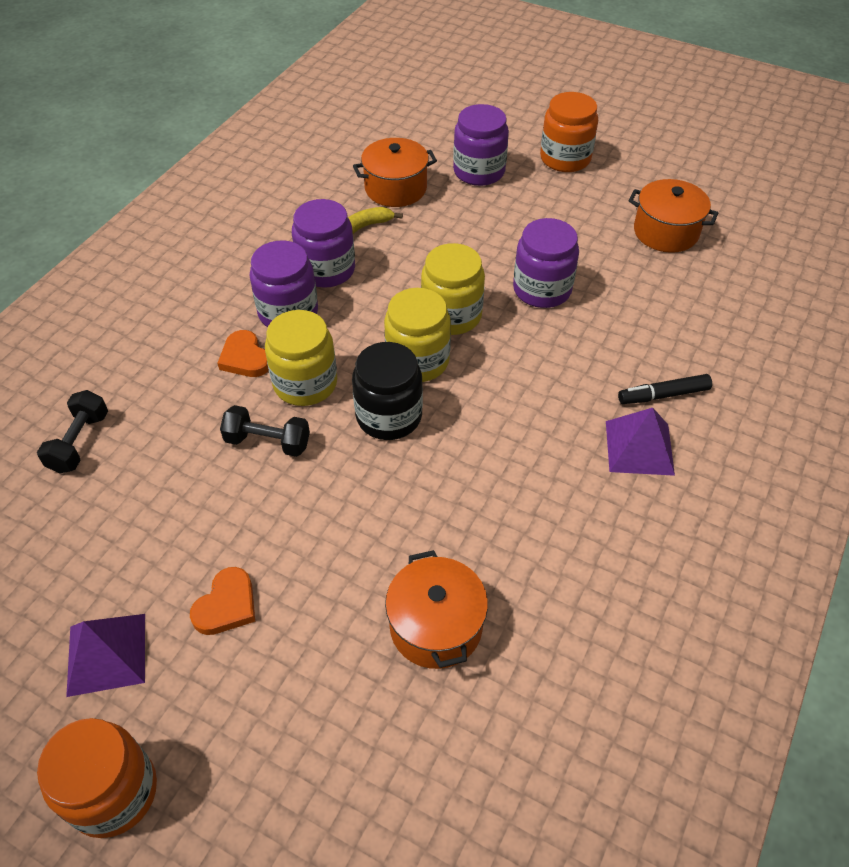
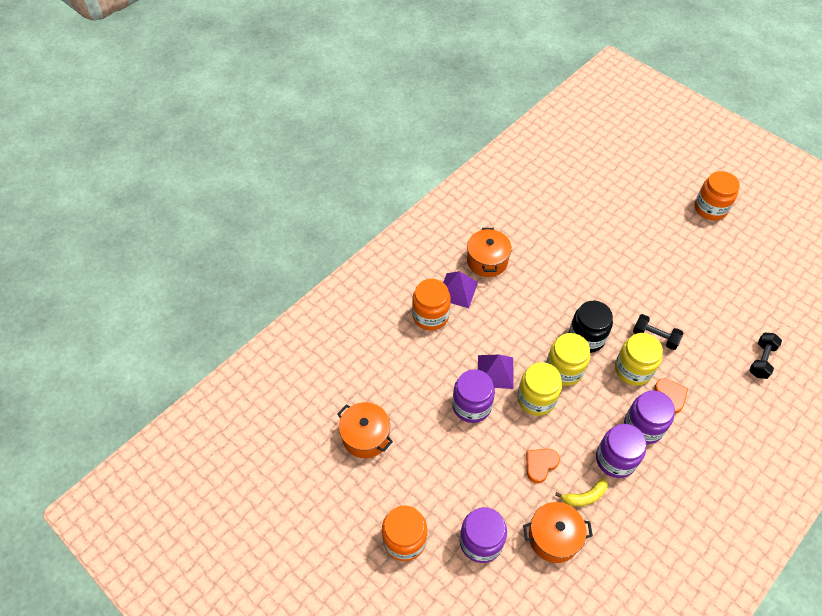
camera: 165 degrees left, 5 degrees up
(107, 653) = (723, 254): purple pyramid -> purple pyramid (495, 371)
(226, 605) = (672, 262): orange heart -> orange heart (540, 465)
(436, 626) = (579, 235): orange pot -> orange pot (487, 261)
(663, 395) = (430, 316): black marker -> orange jar

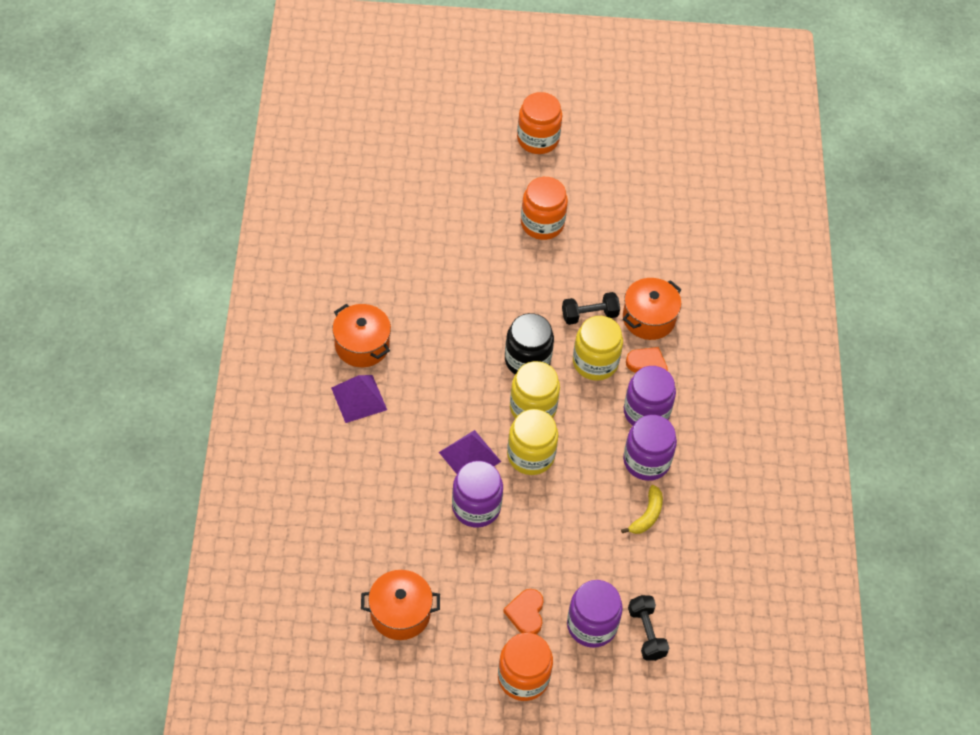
camera: 45 degrees left, 0 degrees up
(430, 316) = (355, 445): orange jar -> orange jar (542, 223)
(540, 465) = (586, 516): orange heart -> orange heart (526, 613)
(553, 537) = (650, 572): orange pot -> orange pot (648, 318)
(761, 360) = (698, 273): black dumbbell -> black dumbbell (646, 633)

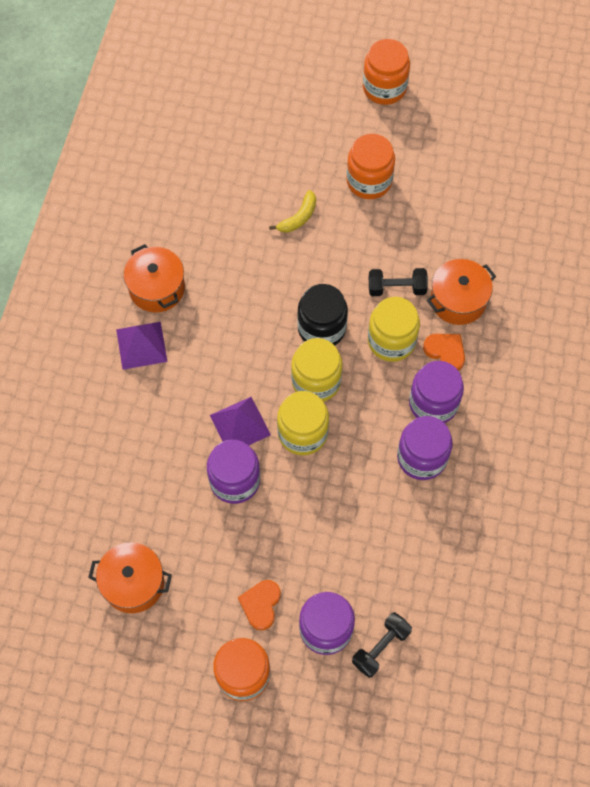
camera: 15 degrees right, 10 degrees up
(646, 633) = (380, 647): black dumbbell -> black dumbbell turned 45 degrees clockwise
(647, 515) = (409, 517): yellow banana -> yellow banana (298, 217)

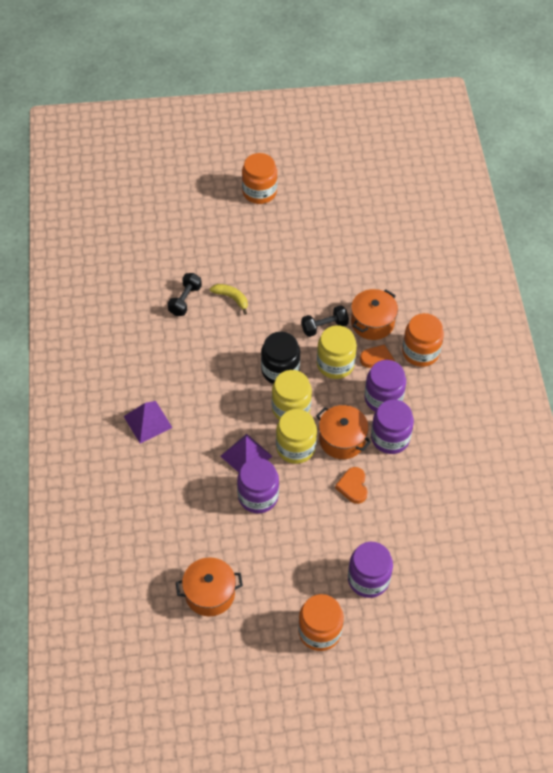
camera: 20 degrees left, 10 degrees down
(157, 288) = (143, 378): orange pot -> orange pot (342, 440)
(261, 605) = (313, 578): orange heart -> orange heart (353, 486)
(298, 217) = (231, 298): yellow banana -> yellow banana turned 75 degrees counterclockwise
(369, 181) = (274, 259): orange jar -> orange jar (420, 352)
(380, 647) = (414, 579): black dumbbell -> black dumbbell (185, 300)

